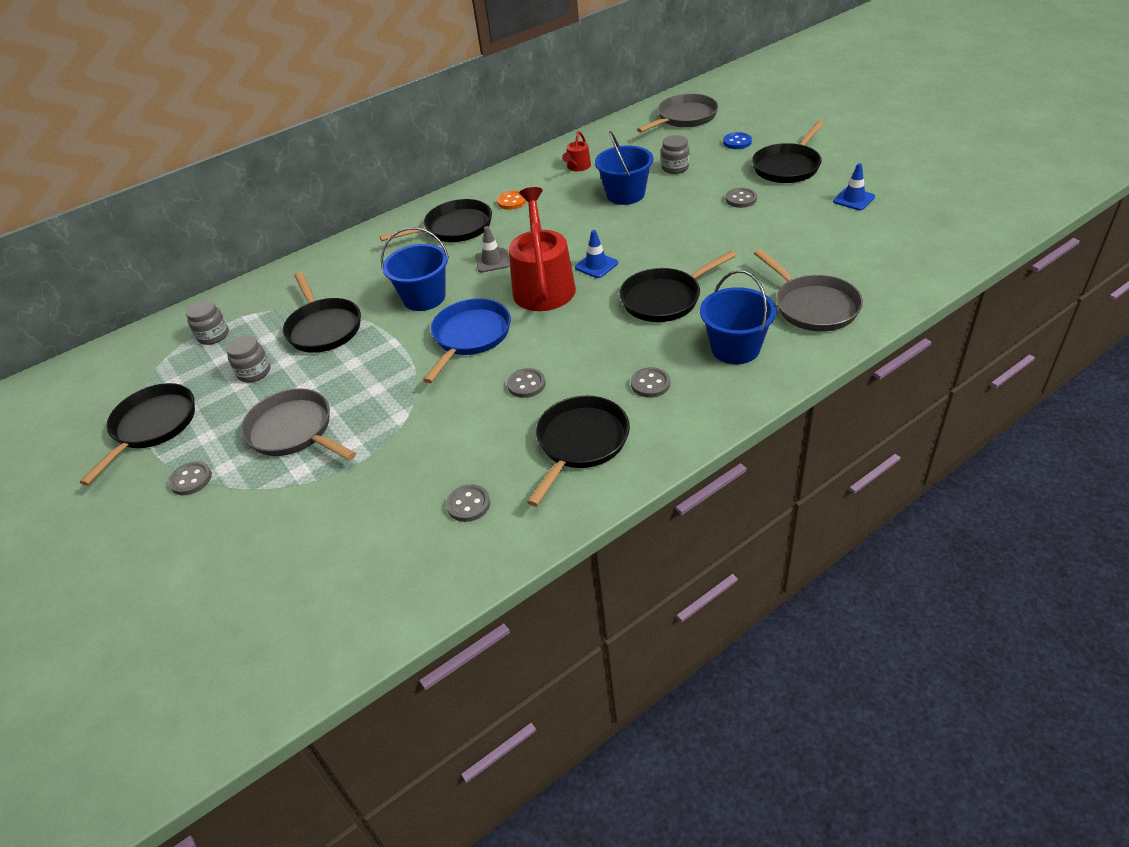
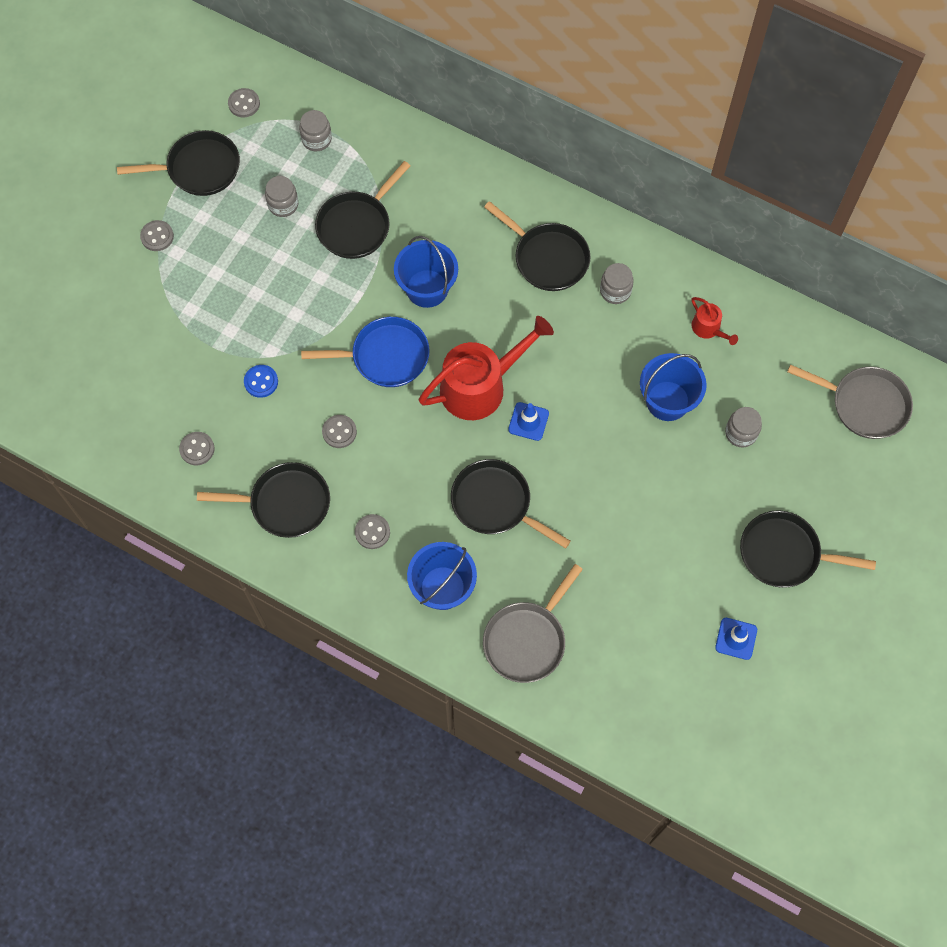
camera: 60 degrees right, 25 degrees up
(294, 431) = (228, 279): grey pan -> none
(492, 261) = (504, 321): grey traffic cone -> none
(512, 201) = (615, 291): orange button -> grey jar
(578, 167) = (708, 328): red watering can -> red watering can turned 120 degrees counterclockwise
(737, 142) = (823, 482): blue button -> blue button (261, 382)
(741, 199) = (697, 522): grey button -> grey button (244, 104)

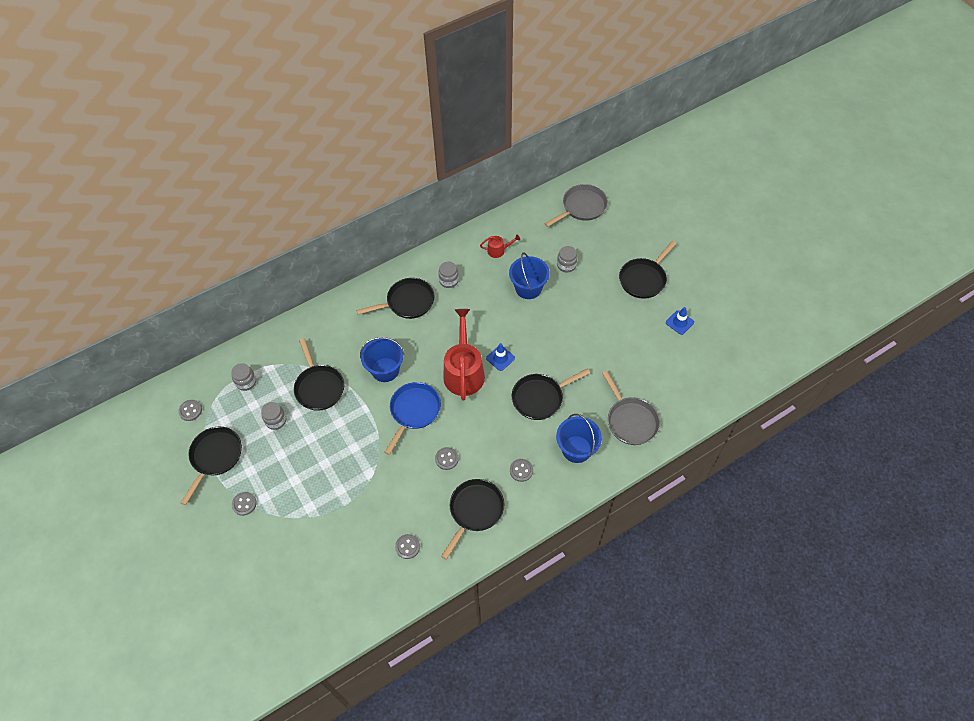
camera: 60 degrees left, 10 degrees down
(261, 382) = (386, 488): blue button -> none

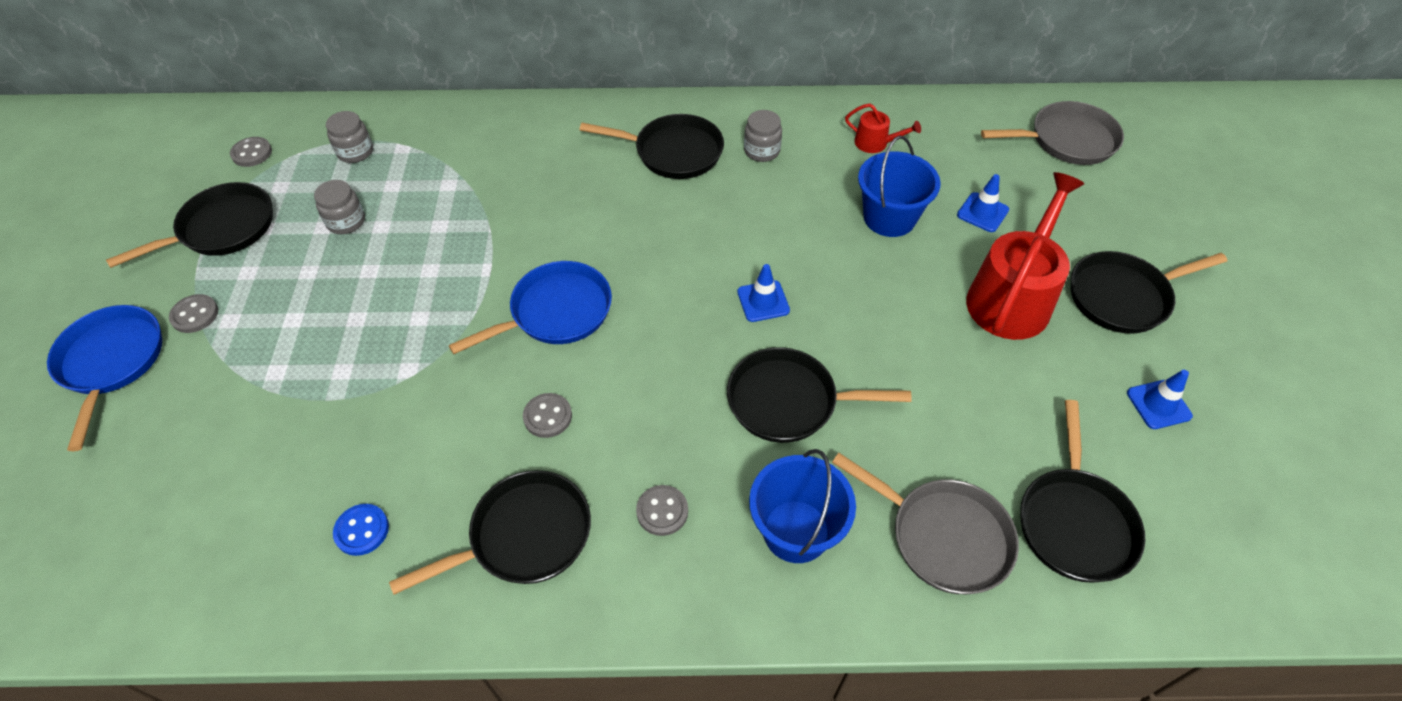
camera: 30 degrees right, 5 degrees down
(226, 546) = (111, 362): none -> blue pan
(319, 387) = (446, 206): black pan -> black pan (1074, 522)
(385, 370) = (562, 229): blue bucket -> none
(407, 547) = (362, 530): grey button -> blue button
(464, 372) = (684, 292): red watering can -> red watering can (1012, 297)
(566, 265) = (982, 212): grey jar -> blue traffic cone
(630, 420) = (943, 536): grey pan -> grey pan turned 60 degrees counterclockwise

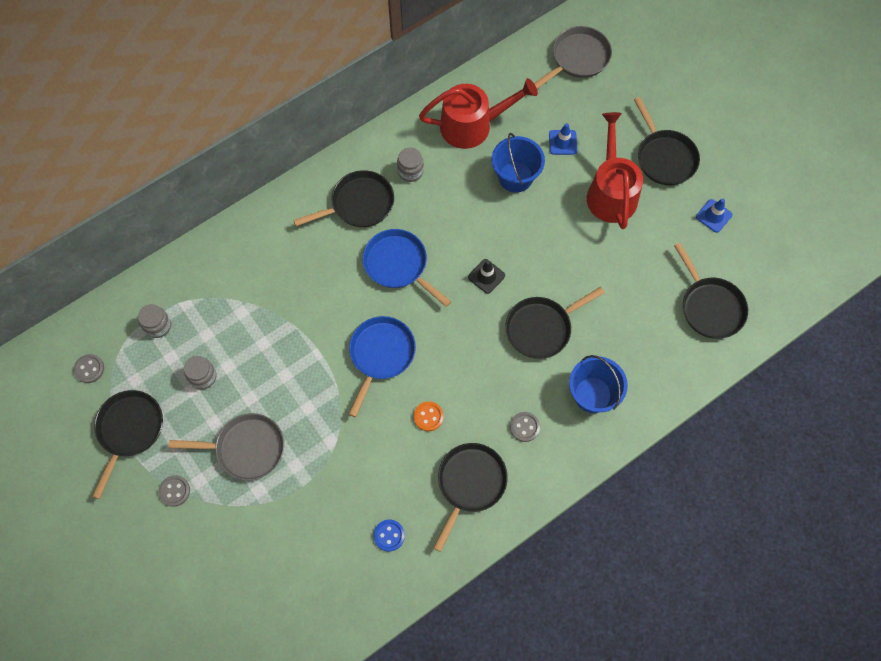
camera: 35 degrees left, 15 degrees up
(111, 362) = (157, 548): blue pan -> blue pan (398, 265)
(547, 416) = (428, 416): grey button -> orange button
(763, 301) = (486, 276): blue traffic cone -> black traffic cone
(875, 143) = (472, 125): red watering can -> red watering can, size x2.19
(943, 536) = (658, 353): grey pan -> grey pan (246, 448)
(1123, 297) = (664, 157): black pan -> black pan turned 60 degrees counterclockwise

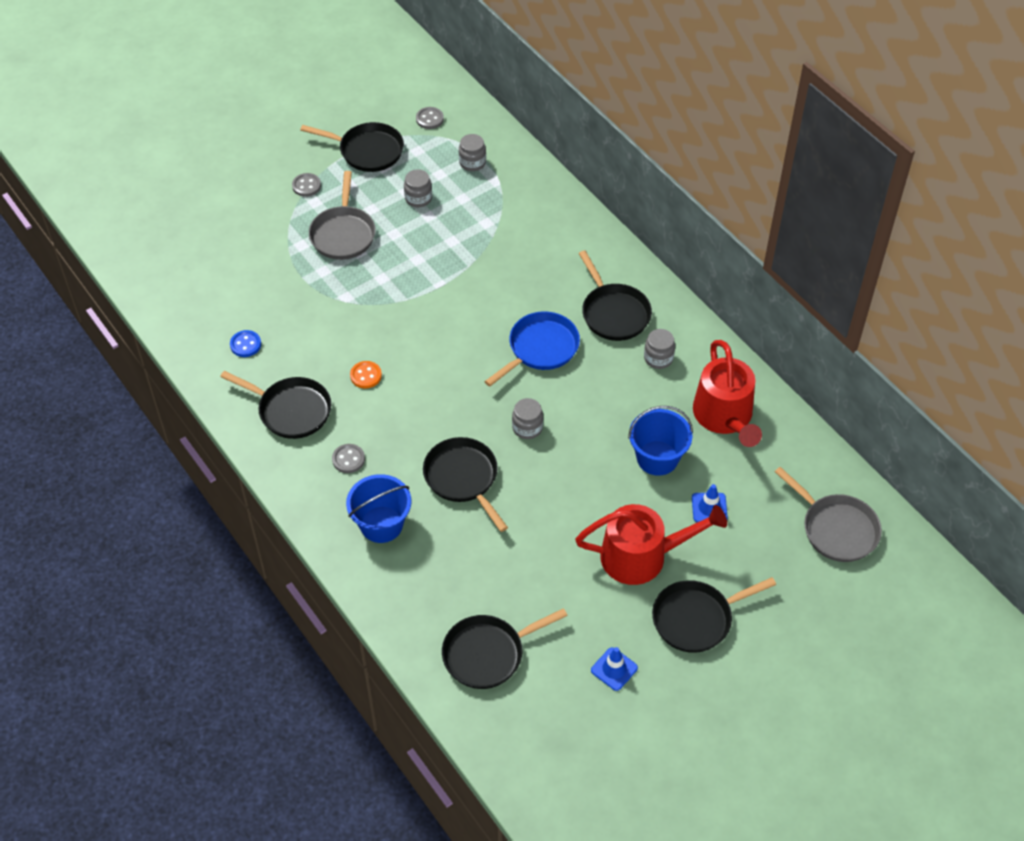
camera: 90 degrees right, 15 degrees down
(381, 355) = (436, 335): blue pan -> none
(486, 276) = (527, 428): black traffic cone -> grey jar

